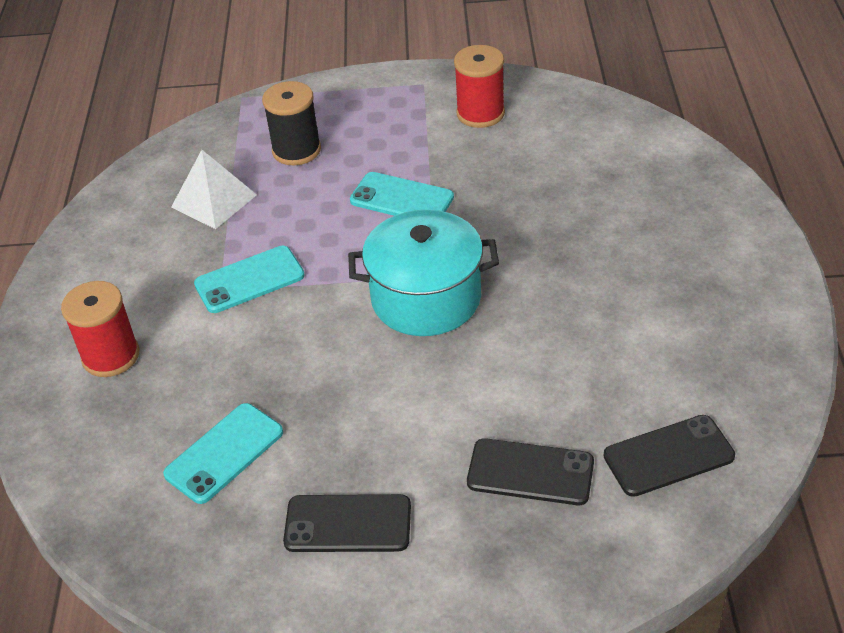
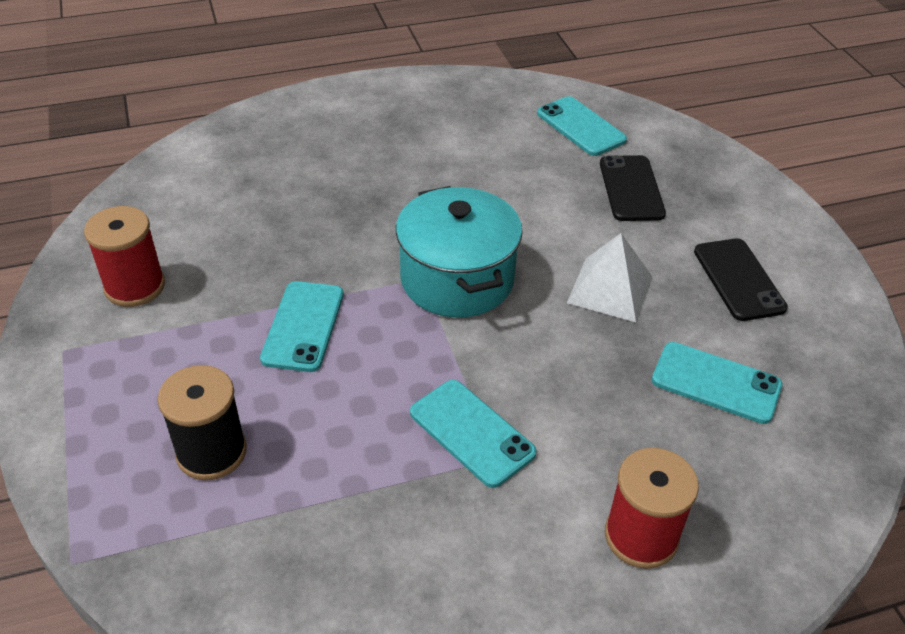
camera: 110 degrees left, 0 degrees up
(214, 200) = (330, 519): white pyramid -> white pyramid (609, 289)
(668, 456) = (580, 127): black phone -> turquoise phone

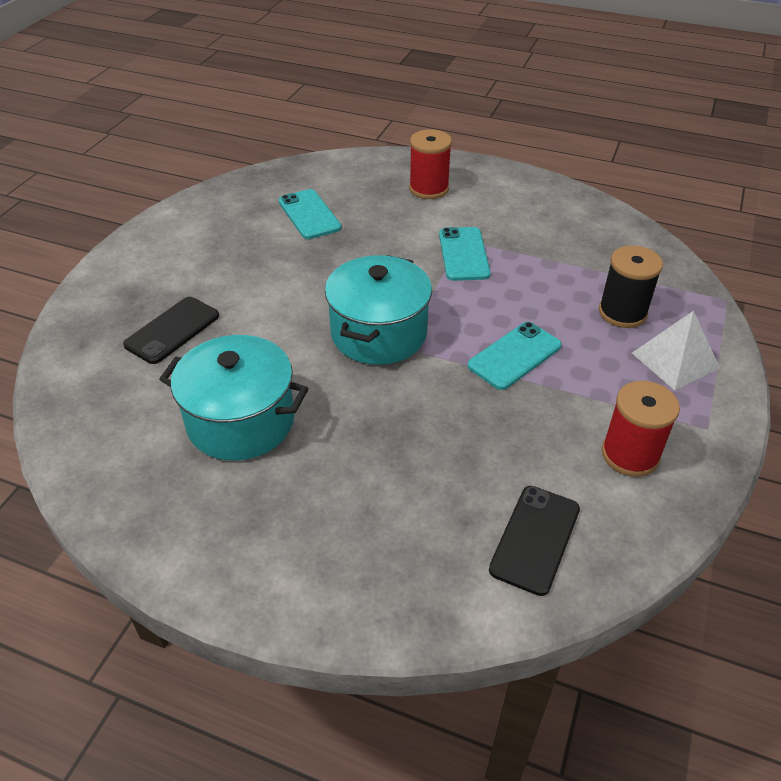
camera: 140 degrees left, 0 degrees up
(478, 159) = (241, 421): none -> turquoise pot
(580, 127) = (115, 404): turquoise phone -> none
(609, 289) = (292, 279): white pyramid -> white pyramid (675, 360)
(738, 279) = (212, 246): black phone -> black phone (535, 539)

